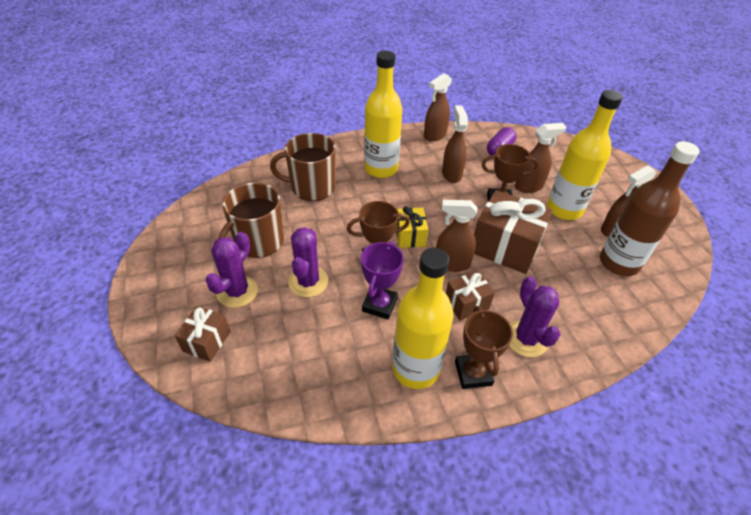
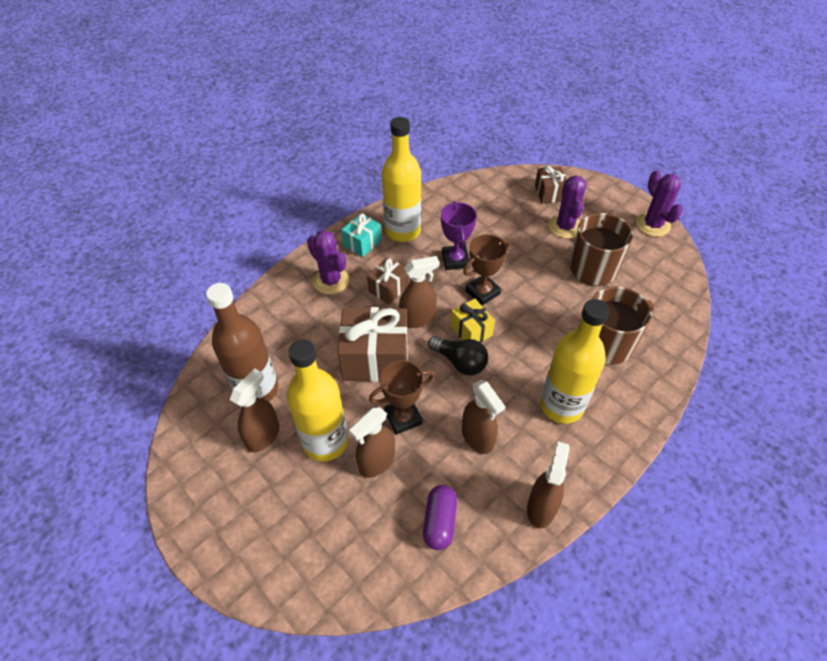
camera: 155 degrees right, 5 degrees up
(308, 282) = (522, 254): purple cactus -> purple cactus (653, 225)
(435, 218) = (460, 362): none -> black light bulb
(473, 373) = (362, 243): brown trophy -> turquoise gift

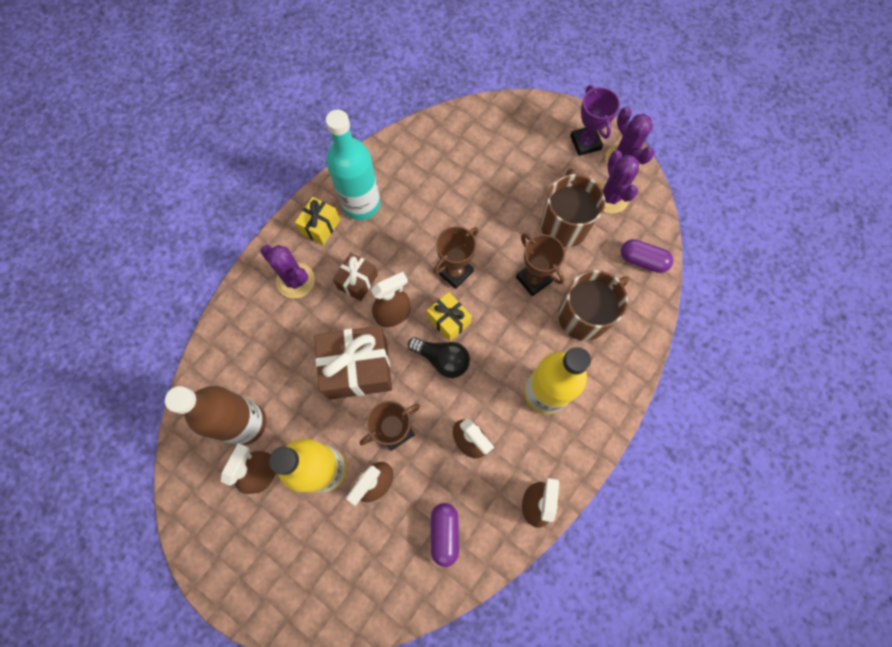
camera: 10 degrees left, 20 degrees up
(362, 243) = (320, 226): turquoise gift -> yellow gift
(403, 231) = (361, 204): yellow bottle -> turquoise bottle
(455, 260) = (422, 235): purple trophy -> purple trophy (585, 143)
(549, 193) = (512, 130): brown gift -> none
(559, 307) = (533, 279): none -> brown trophy
(565, 226) = (532, 174): purple cactus -> purple cactus (610, 197)
(669, 305) = (642, 260): none -> purple capsule

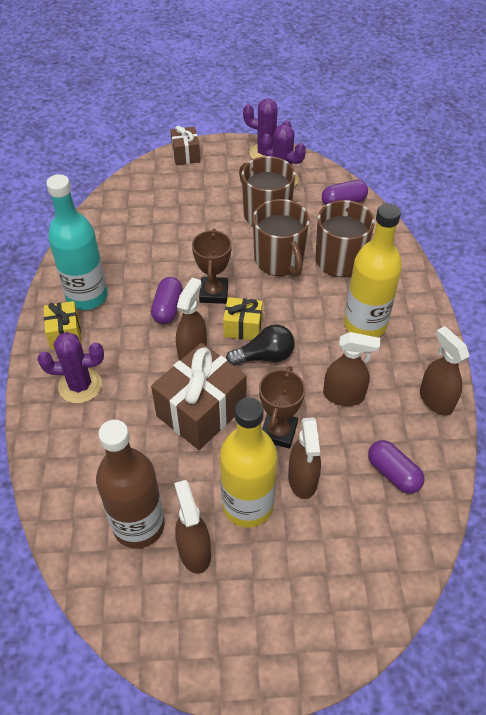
camera: 40 degrees left, 20 degrees down
(357, 281) = (138, 351): brown gift -> brown gift (186, 155)
(409, 259) = (168, 308): none -> purple capsule
(533, 279) = (279, 260): brown trophy -> brown mug
(585, 143) = (229, 158): purple trophy -> none

